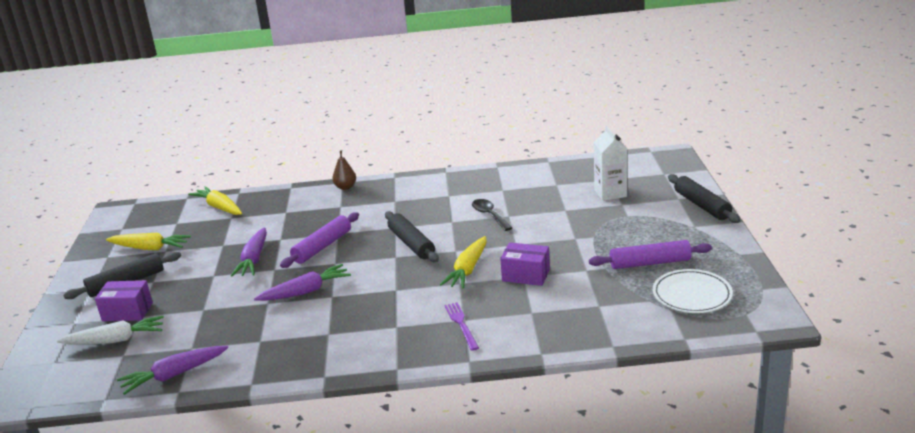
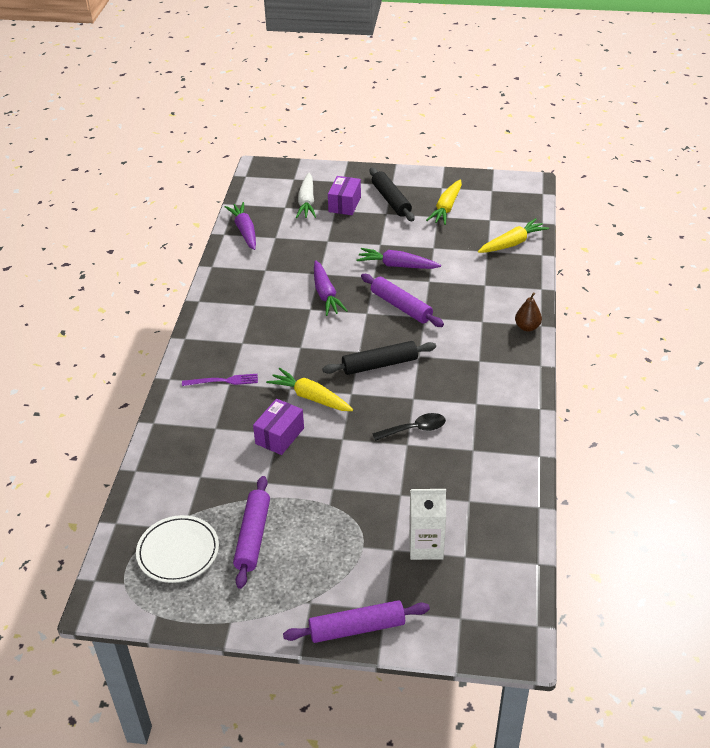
camera: 100 degrees right, 15 degrees up
(702, 205) = (357, 628): black rolling pin -> purple rolling pin

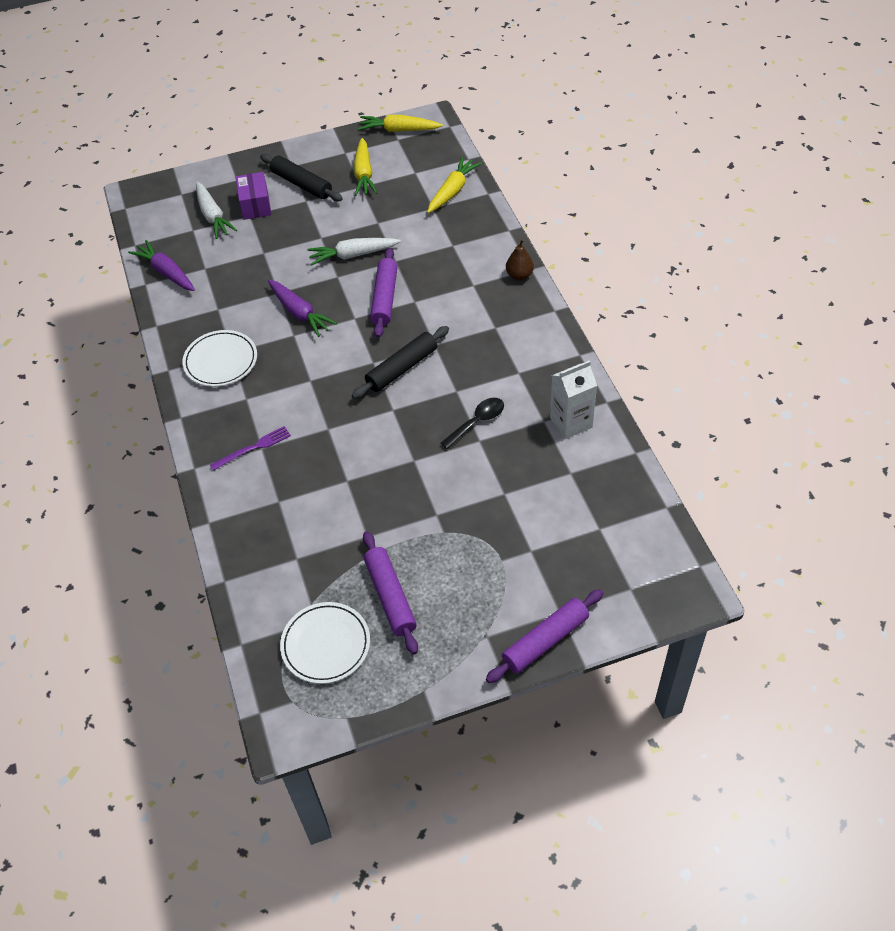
camera: 25 degrees left, 10 degrees up
(242, 308) = (221, 361): none -> white plate
(279, 436) = (350, 482): purple box -> none
(310, 397) = (354, 430): yellow carrot -> yellow carrot (398, 130)
(397, 265) = (353, 255): purple carrot -> white carrot
(401, 306) = (384, 298): purple rolling pin -> purple rolling pin turned 75 degrees clockwise
(426, 546) = (559, 534): white carton -> white carton (571, 422)

